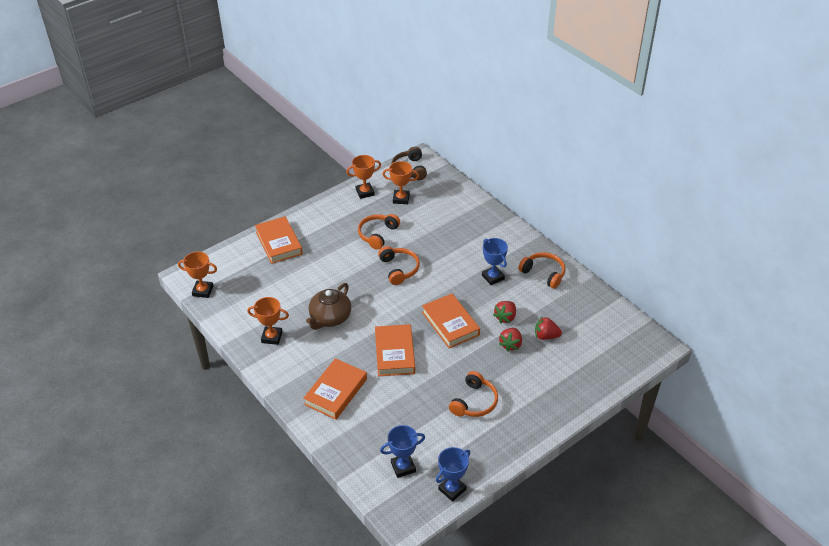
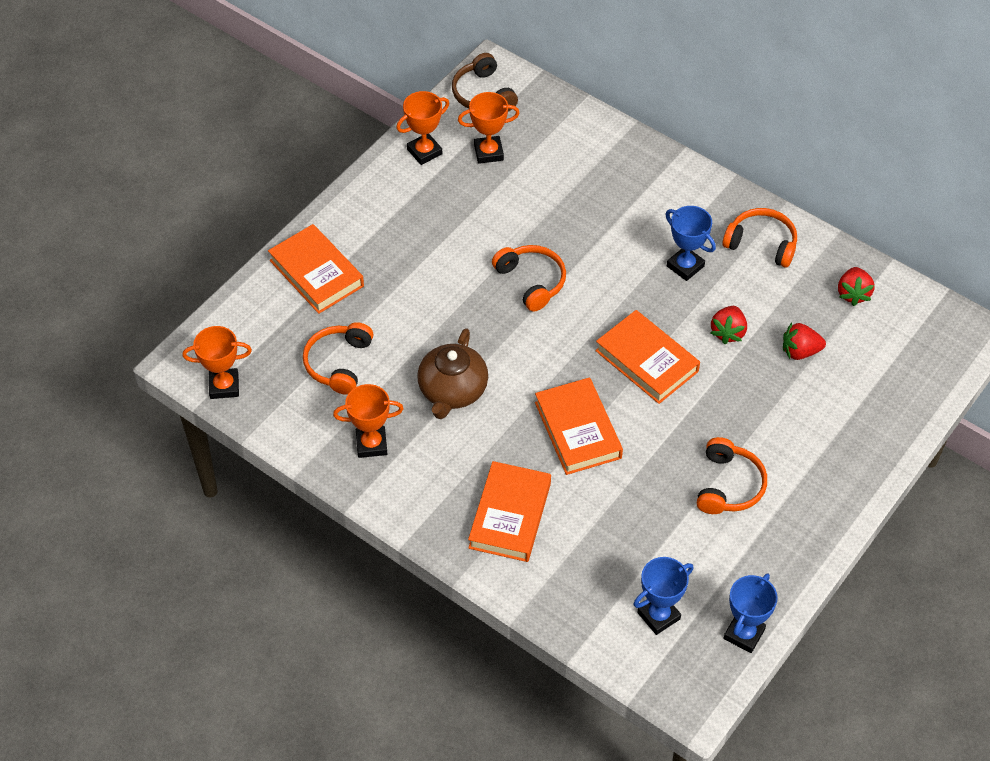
camera: 15 degrees left, 10 degrees up
(377, 234) = (474, 226): orange headphones -> orange headphones (338, 363)
(510, 344) = (751, 377): red strawberry -> red strawberry (853, 294)

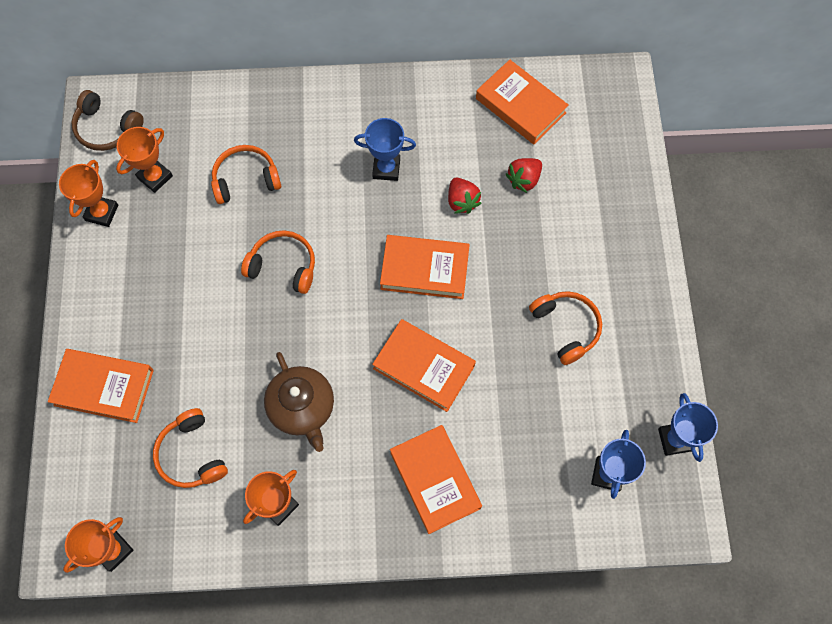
camera: 40 degrees left, 15 degrees up
(761, 243) = (425, 110): orange headphones -> orange headphones (245, 179)
(853, 294) = (520, 105): red strawberry -> orange book

